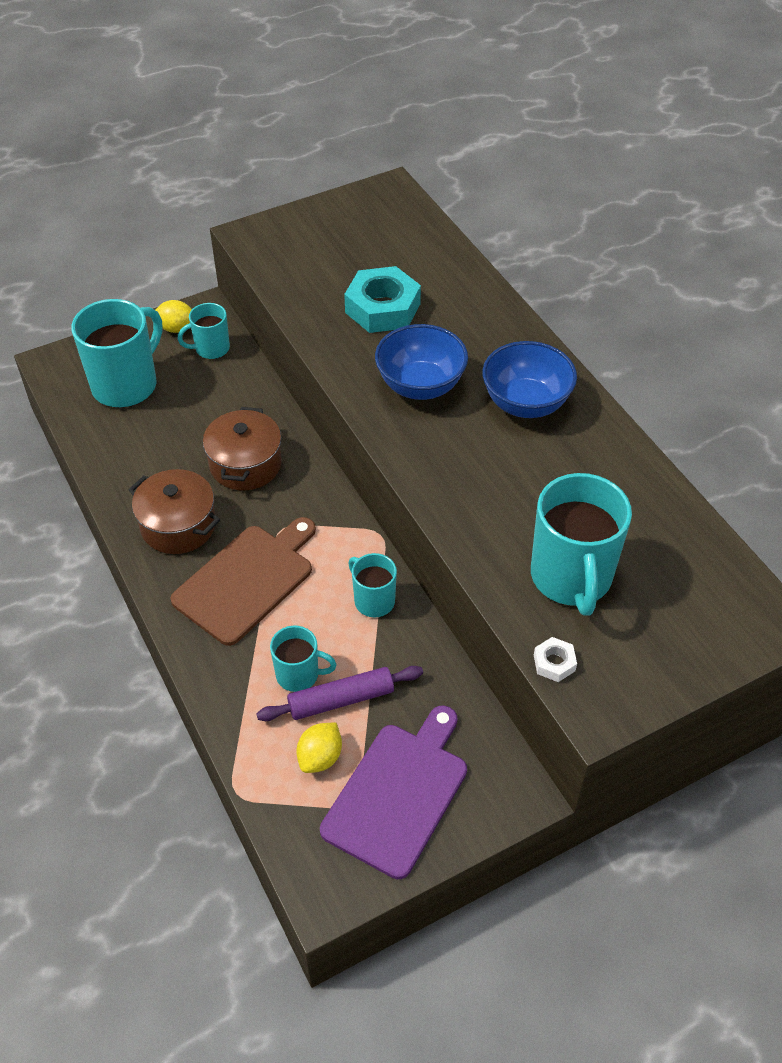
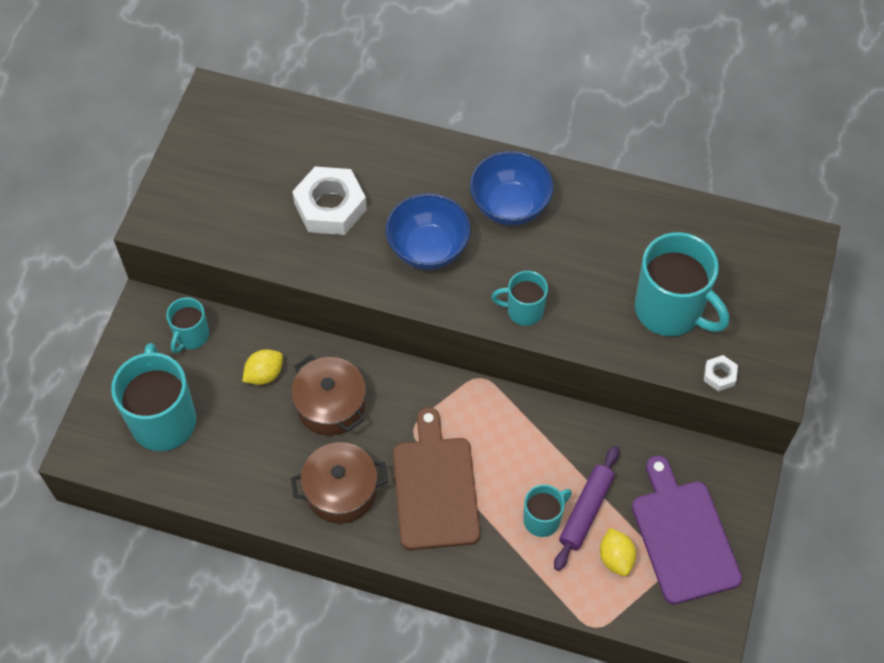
camera: 45 degrees left, 10 degrees up
(176, 328) = (142, 341): yellow lemon -> yellow lemon (264, 374)
(373, 600) = (530, 428): turquoise mug -> turquoise mug (523, 310)
(382, 308) = (330, 207): turquoise nut -> white nut

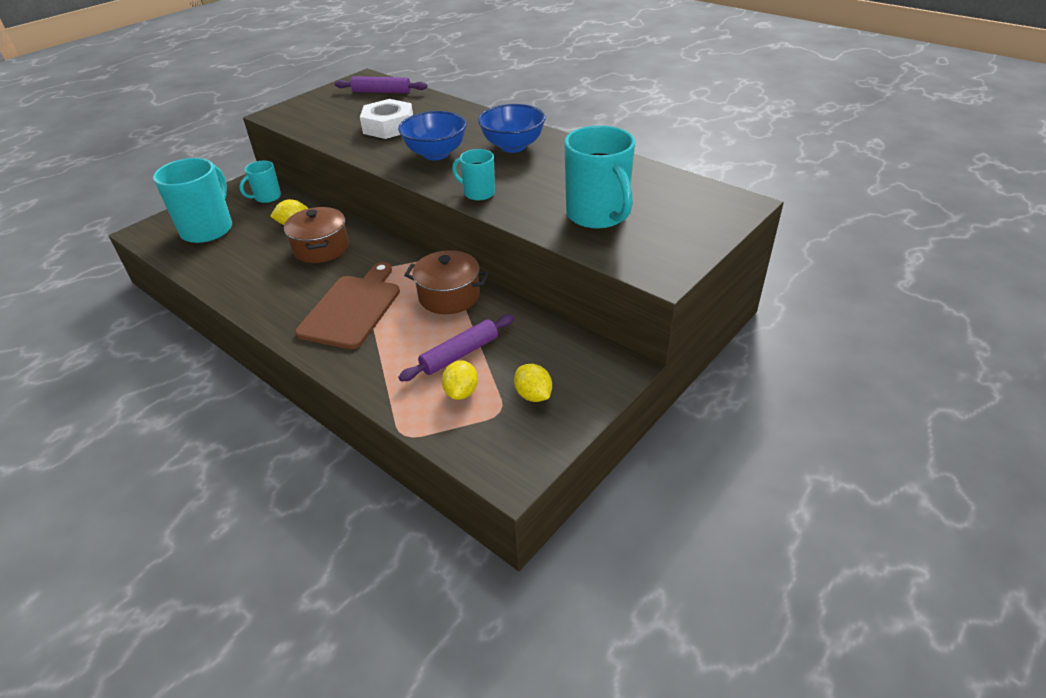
camera: 25 degrees right, 20 degrees down
(264, 126) = (382, 92): none -> purple rolling pin
(341, 491) = (283, 293): brown pot -> brown pot (449, 296)
(542, 519) = (419, 349): turquoise mug -> none
(683, 537) = (533, 395): purple cutting board -> yellow lemon
(719, 375) = (615, 259): white nut -> none

